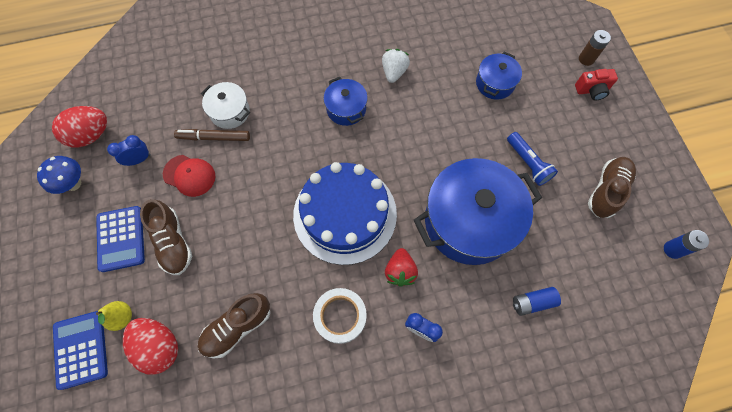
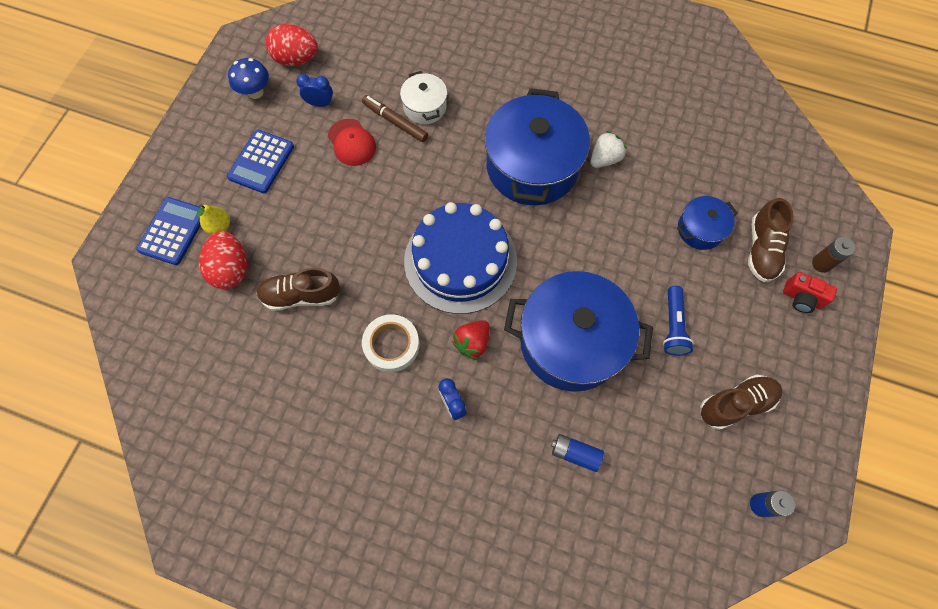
camera: 35 degrees right, 0 degrees up
(173, 242) = (299, 191): brown shoe -> brown shoe (762, 249)
(346, 109) = (532, 166): blue pot -> blue pot, size x2.07

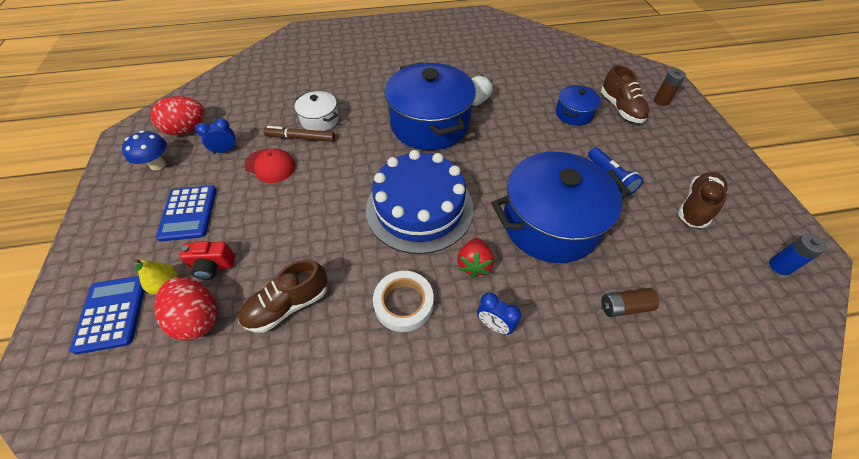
camera: 30 degrees left, 15 degrees down
(575, 453) = (624, 307): blue battery -> brown battery
(801, 298) = (669, 124): red camera -> red camera (213, 266)

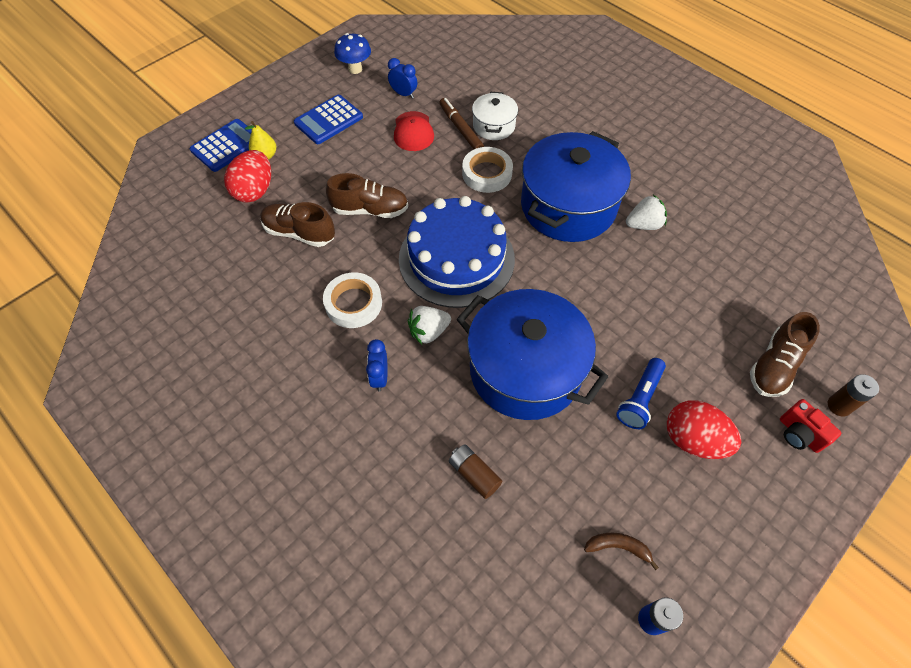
camera: 55 degrees right, 5 degrees up
(187, 129) = (403, 56): red egg -> red egg (693, 440)
(213, 266) = (297, 168): red camera -> red camera (799, 434)
(358, 147) = (487, 173): none -> white tape
(474, 264) = (428, 332): red strawberry -> white strawberry
(573, 114) = (713, 321): blue pot -> none
(696, 206) = (672, 503): brown shoe -> brown shoe (370, 210)
(719, 253) = (618, 547): none -> brown banana

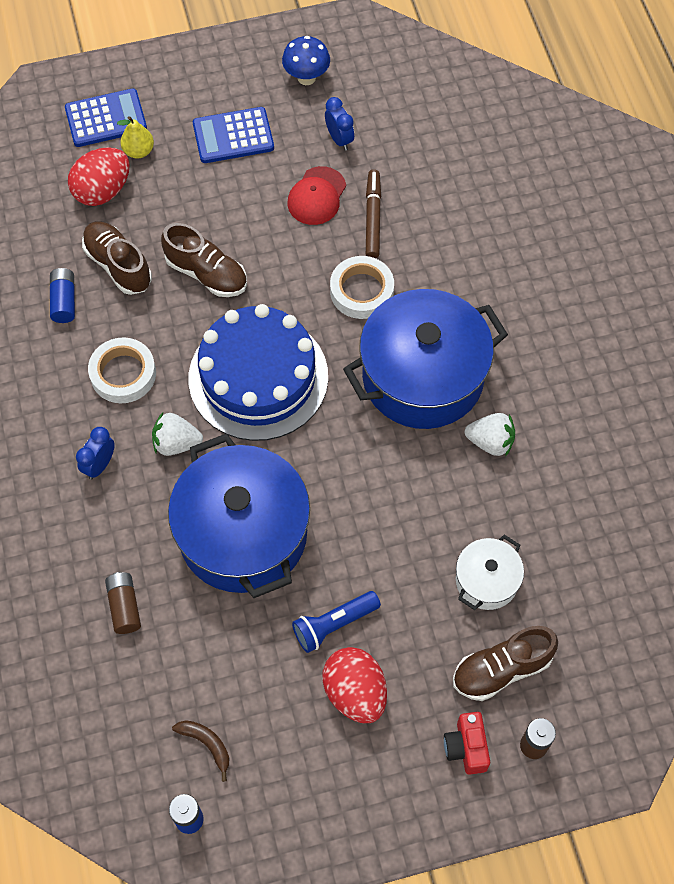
camera: 30 degrees right, 5 degrees up
(272, 275) = (64, 301): none -> blue battery
(494, 126) = (413, 232): white pot -> white pot (486, 580)

